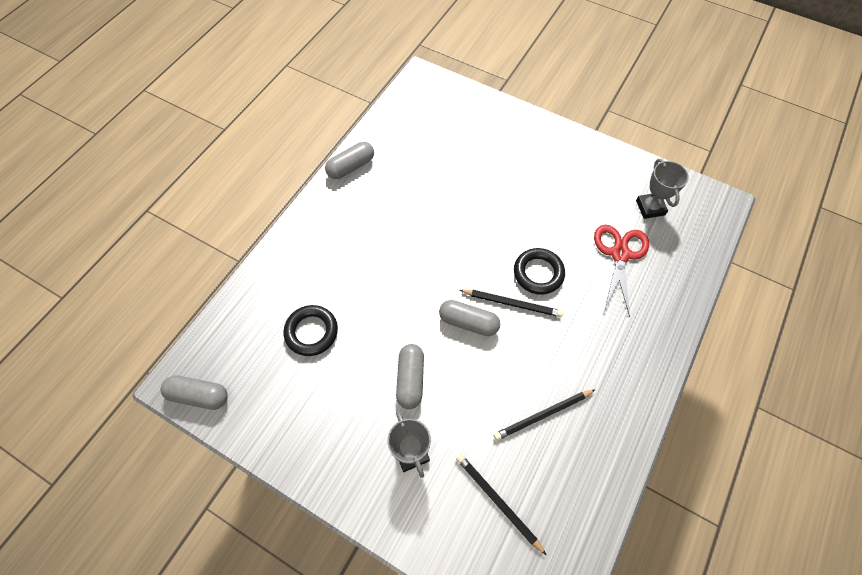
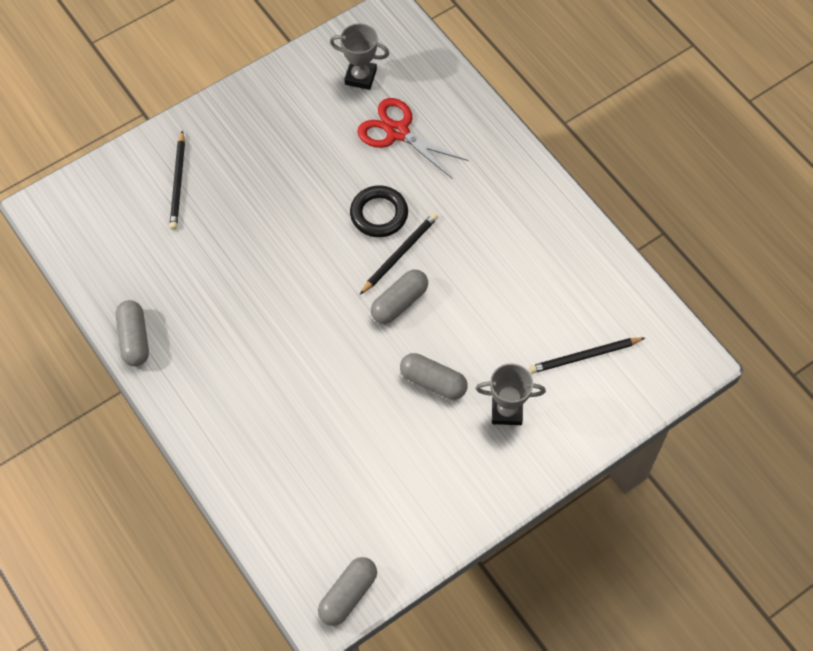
camera: 65 degrees left, 0 degrees up
(311, 332) = (331, 457): black ring -> none
(543, 415) = (525, 282): black pencil -> black pencil (178, 183)

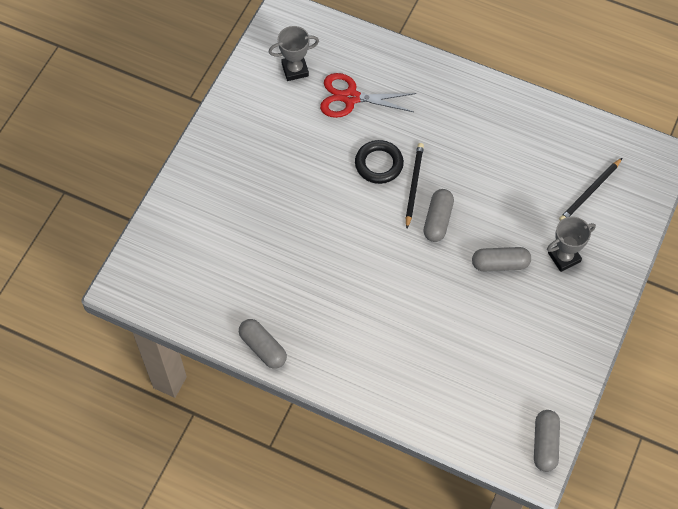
camera: 30 degrees left, 0 degrees up
(178, 183) = (213, 216): black pencil -> none

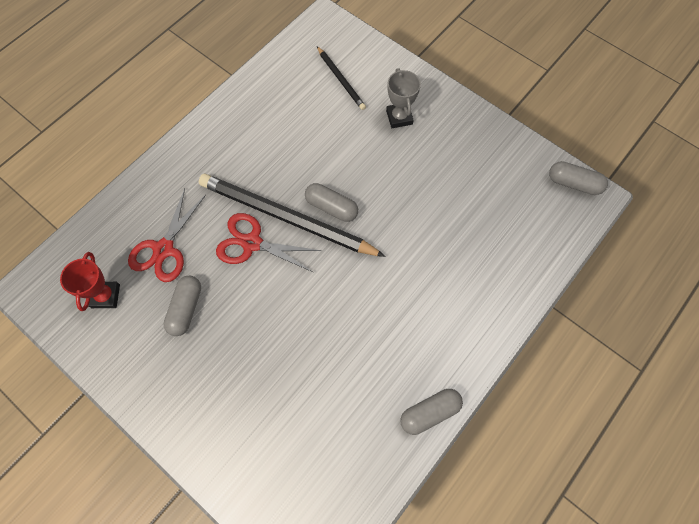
camera: 75 degrees left, 5 degrees up
(295, 70) = (106, 296): grey trophy -> red trophy
(379, 164) = (252, 243): black ring -> red scissors
(413, 185) = (286, 218): black pencil -> black pencil, size x2.04
(500, 264) = (392, 168): grey capsule -> grey capsule (186, 309)

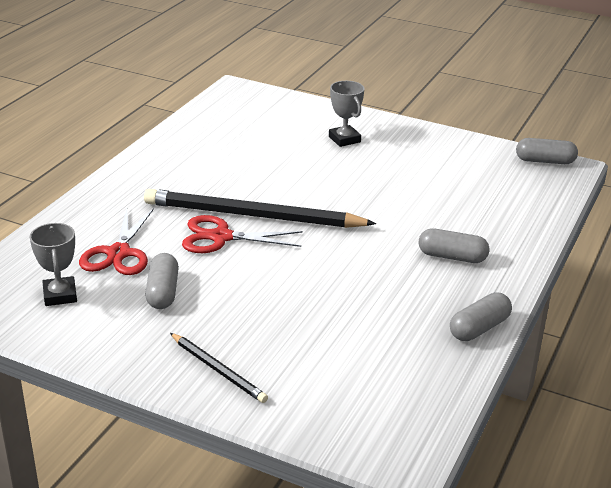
camera: 15 degrees left, 35 degrees down
(106, 296) = (60, 295): red trophy -> grey trophy
(331, 207) = (300, 203): grey capsule -> grey capsule (452, 257)
(341, 79) = (271, 122): black pencil -> black pencil (218, 370)

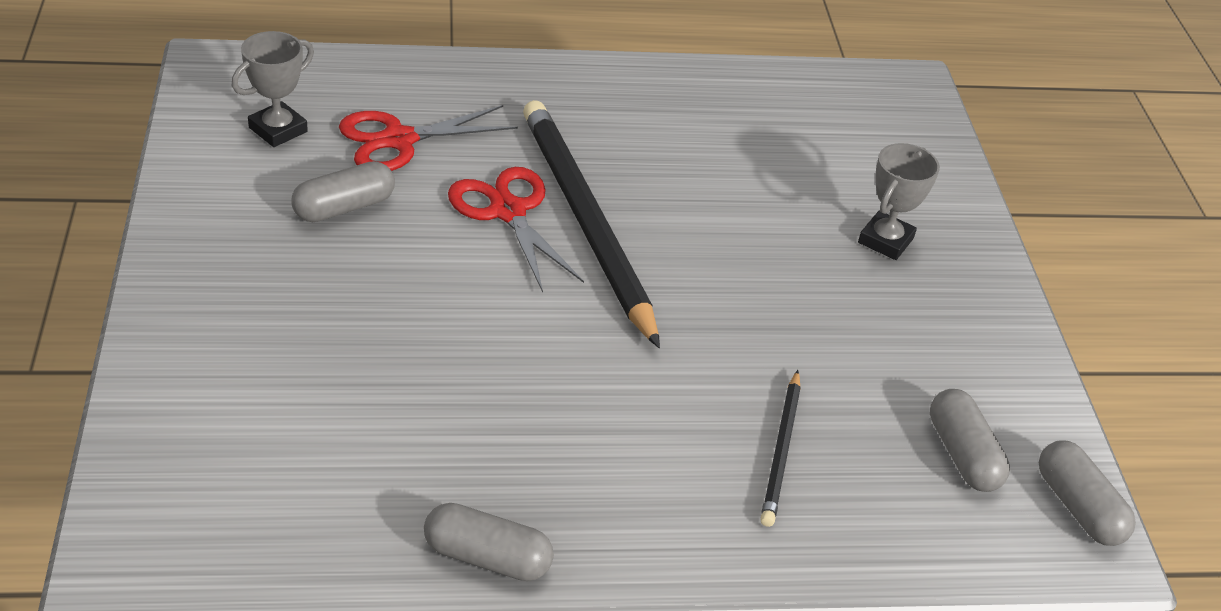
camera: 55 degrees right, 10 degrees up
(218, 370) = (214, 315): black pencil -> black pencil (781, 451)
(452, 257) = (658, 468): grey capsule -> grey capsule (962, 454)

